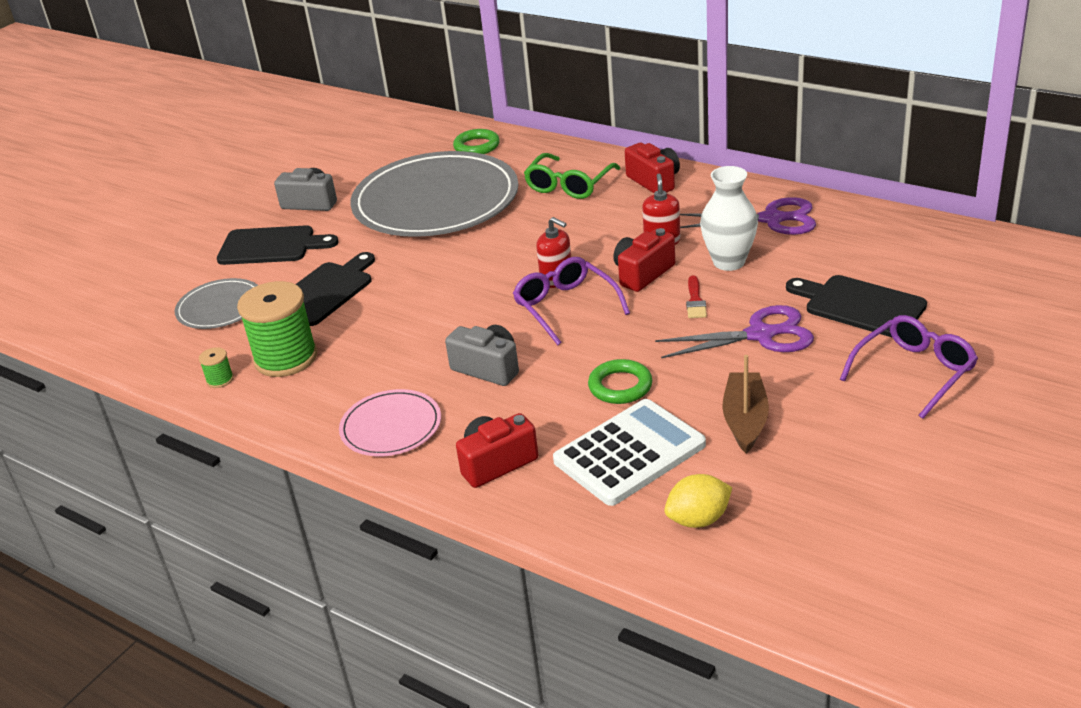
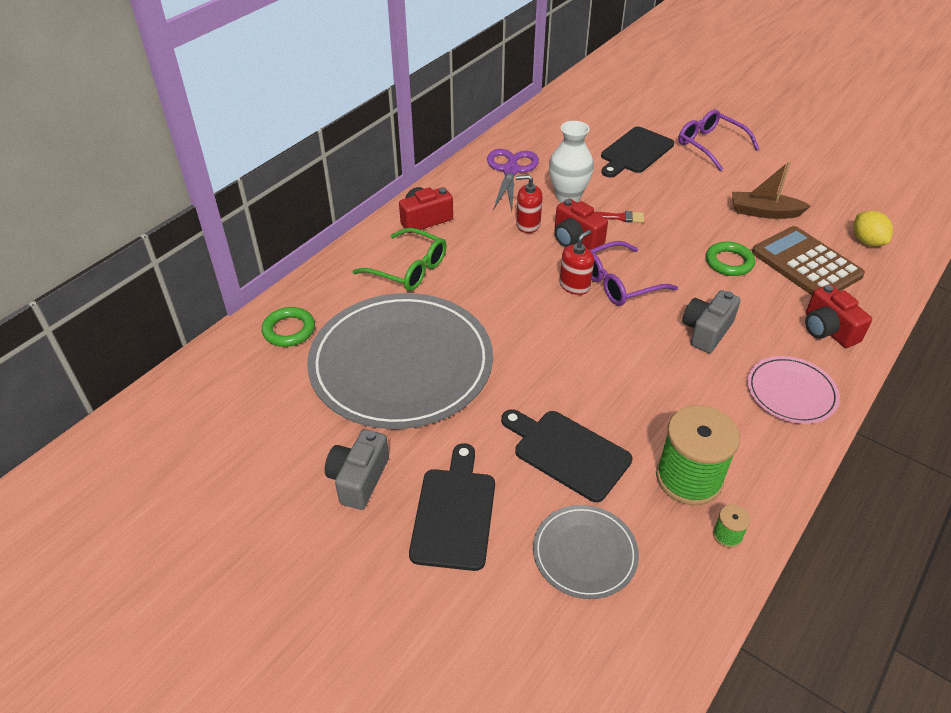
camera: 90 degrees left, 10 degrees up
(629, 453) = (806, 264): white calculator -> brown calculator
(762, 335) = (666, 194): purple scissors -> none

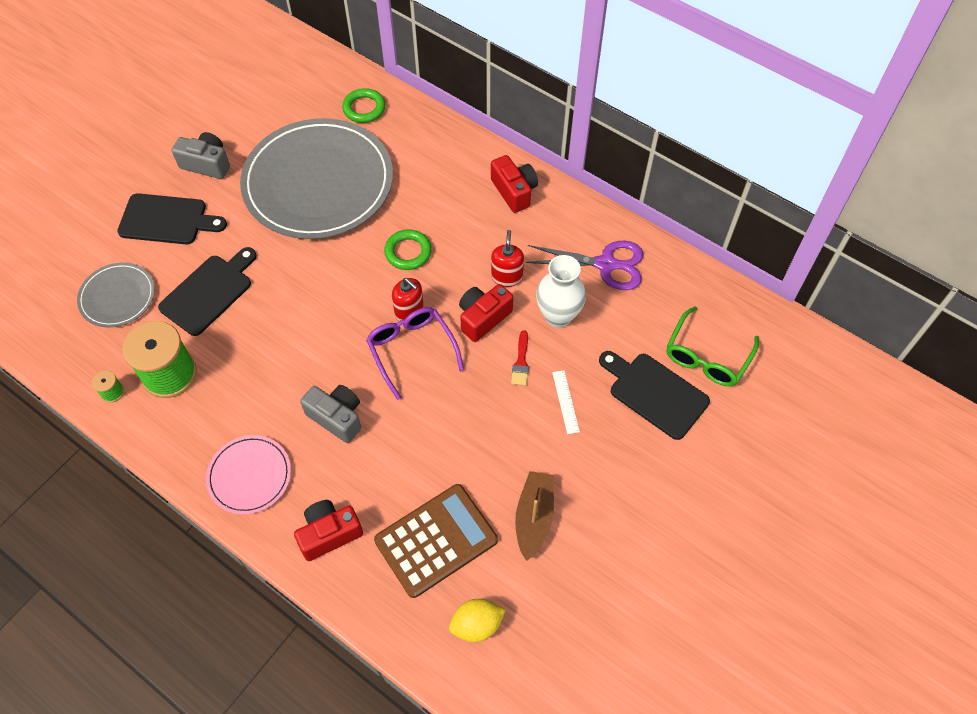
camera: 90 degrees right, 15 degrees up
(409, 269) = (438, 183): green glasses -> green glasses (706, 357)
(653, 194) = (565, 401): none -> white ruler
(709, 145) = (680, 483): purple glasses -> none
(729, 262) = (441, 459): green ring -> green ring (408, 252)

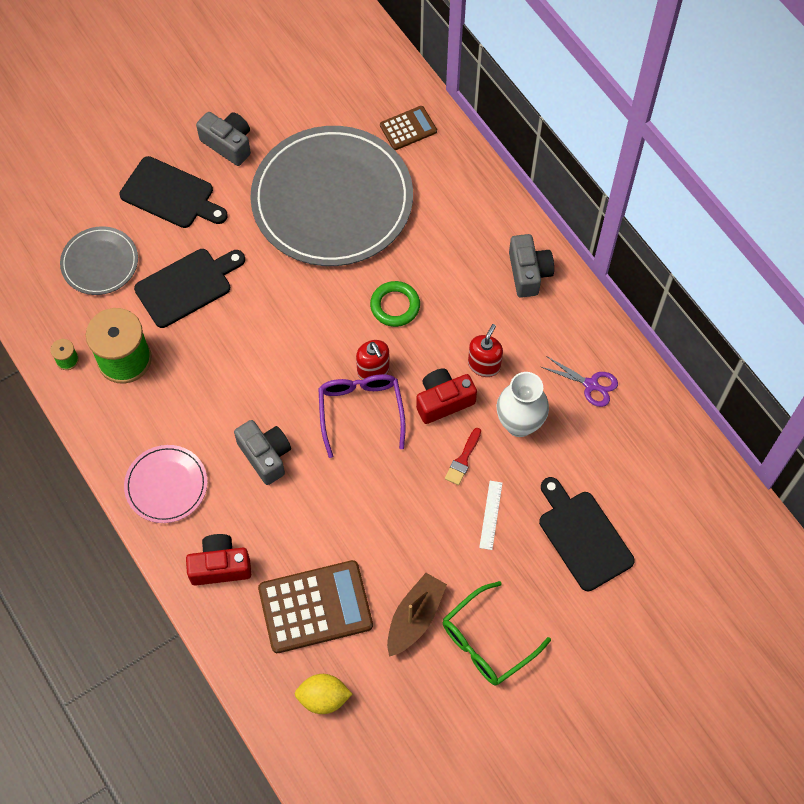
camera: 20 degrees right, 5 degrees up
(364, 108) = (408, 128): green ring -> brown calculator
(514, 191) = (528, 273): red camera -> grey camera
(607, 264) = (591, 385): purple scissors -> purple scissors, size x0.62
(706, 357) = (651, 517): green glasses -> green glasses (486, 642)

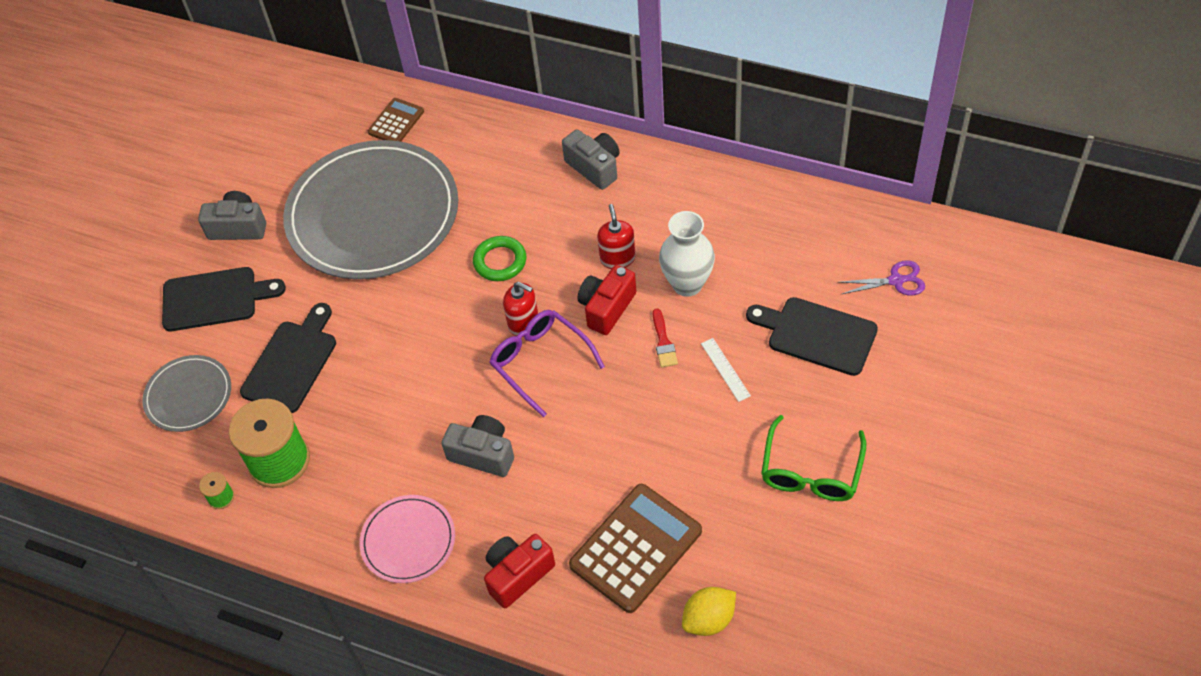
camera: 30 degrees left, 10 degrees down
(415, 617) = (732, 495): brown boat -> none
(591, 385) = (721, 217): purple scissors -> purple scissors (896, 280)

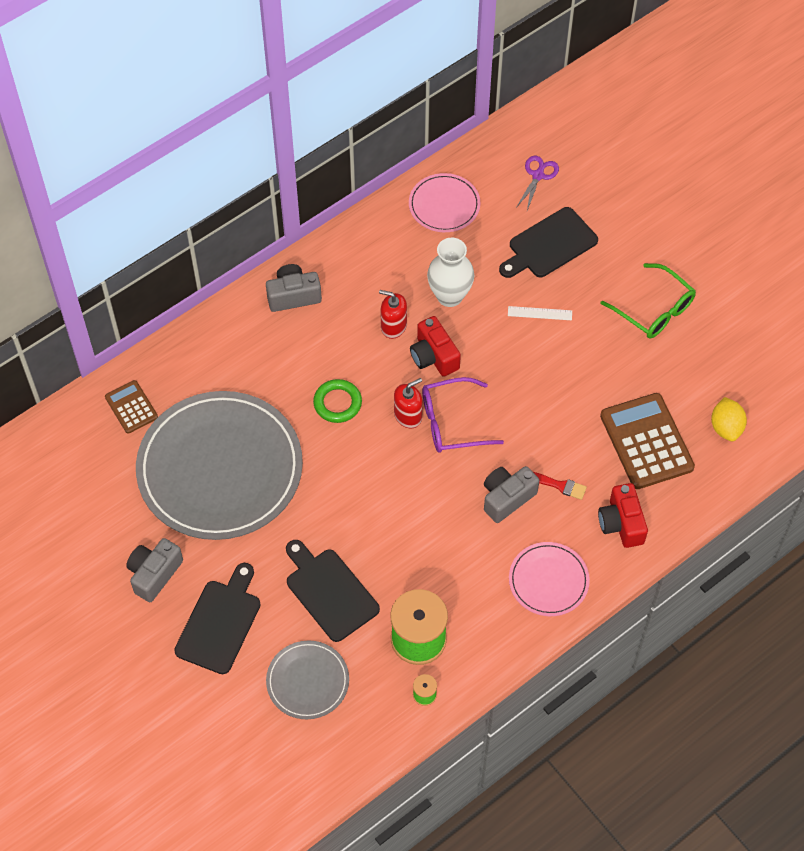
camera: 65 degrees left, 5 degrees up
(663, 342) = (489, 337): red brush -> red brush (559, 485)
(792, 224) = (444, 205): none -> pink plate

